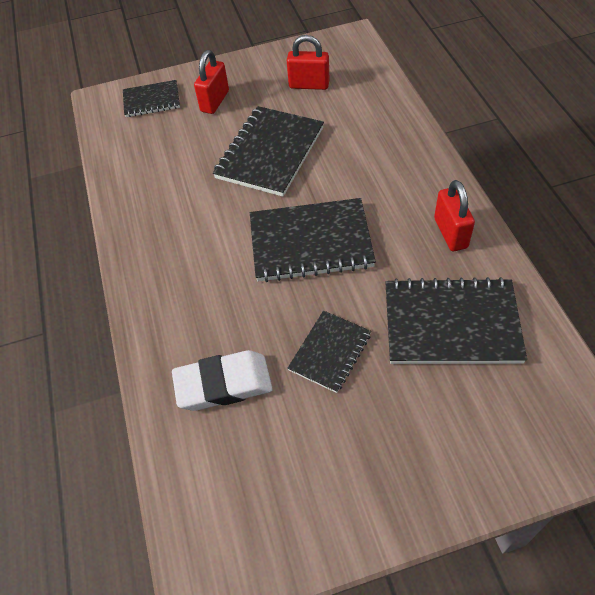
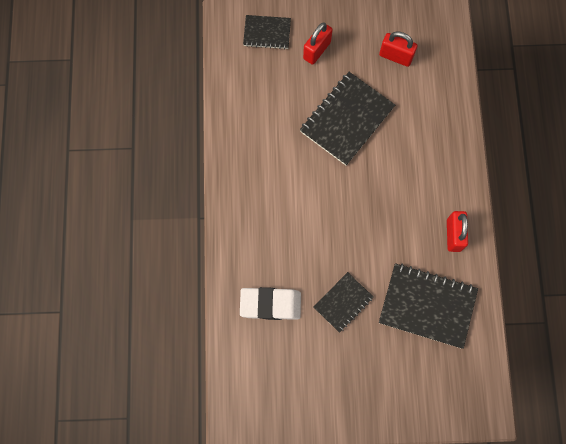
camera: 10 degrees right, 20 degrees up
(310, 242) = (354, 212): black notebook -> none

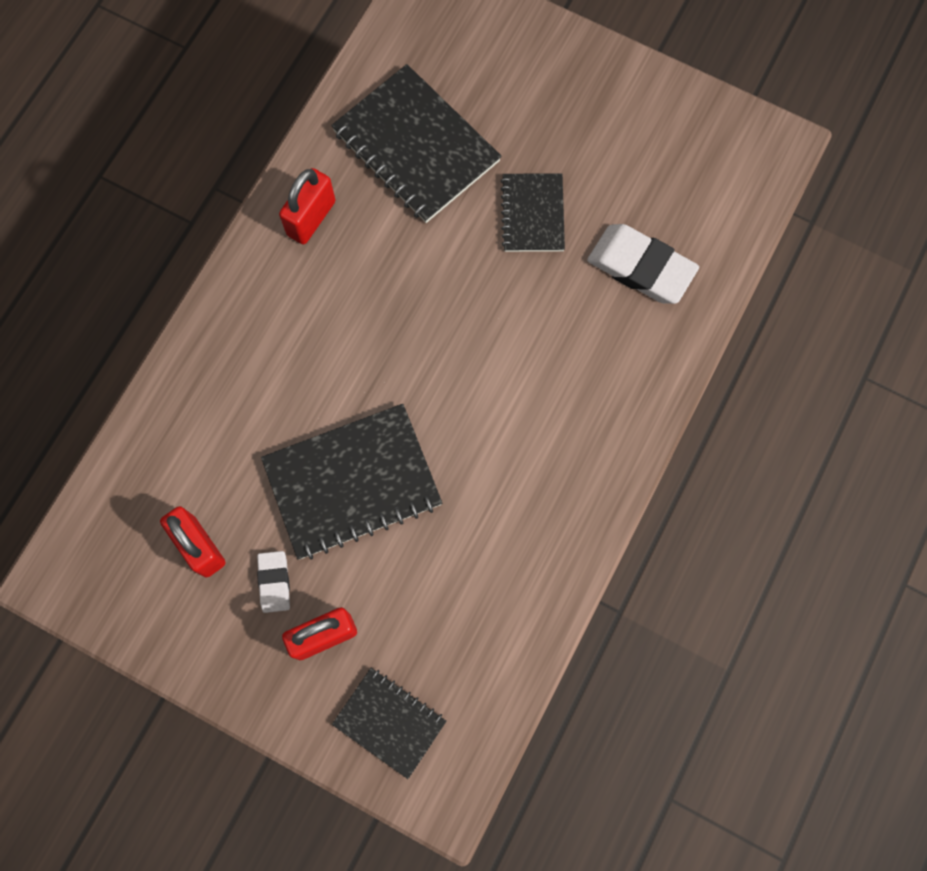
camera: 150 degrees left, 0 degrees up
(343, 302) = (533, 214): black notebook -> black notebook turned 75 degrees counterclockwise
(353, 60) = (274, 582): none -> white eraser

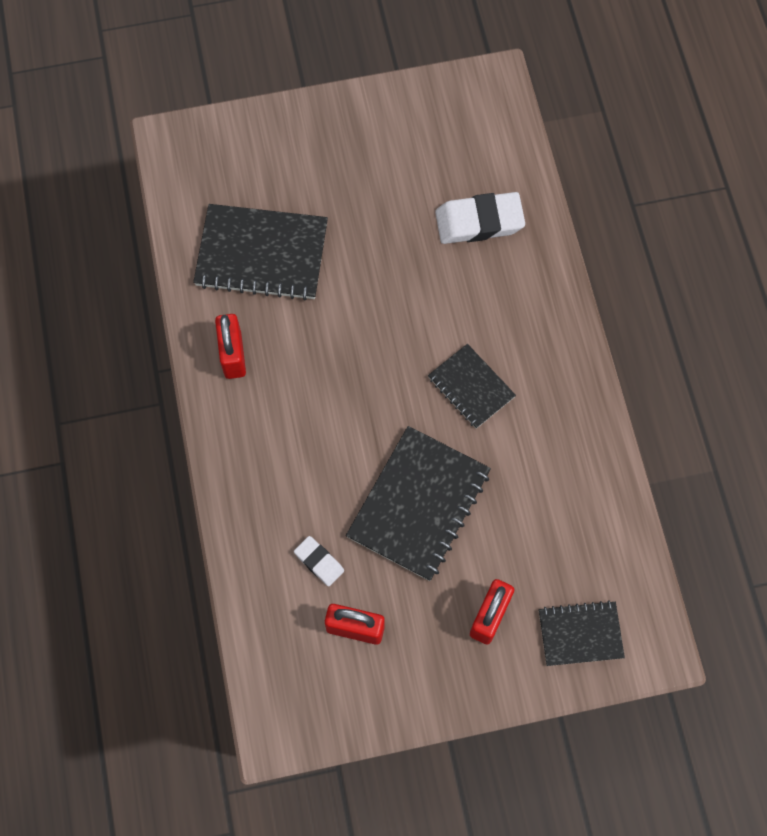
camera: 40 degrees left, 5 degrees down
(274, 582) = (426, 609): white eraser -> white eraser (319, 562)
(533, 214) = (379, 240): black notebook -> black notebook (471, 387)

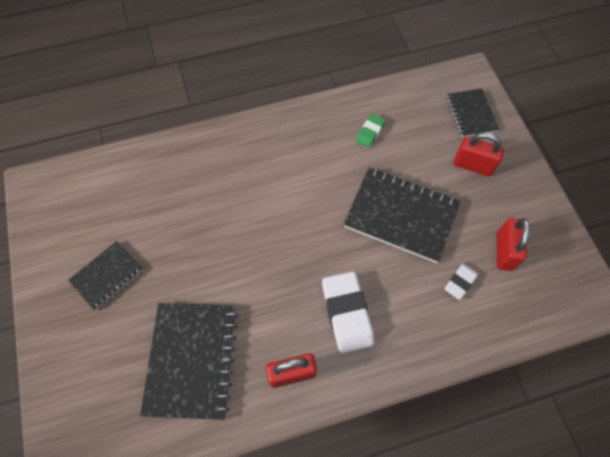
camera: 95 degrees left, 5 degrees down
(471, 387) = (304, 186): black notebook -> black notebook (107, 276)
(479, 222) = (164, 189): white eraser -> white eraser (347, 313)
(553, 482) = (370, 132): none -> green eraser

